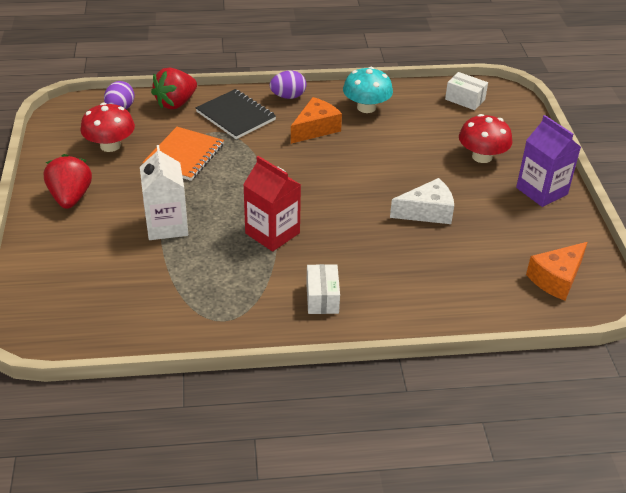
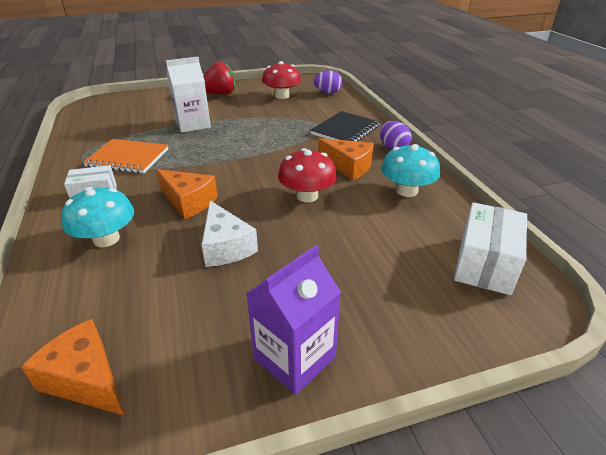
camera: 80 degrees right, 5 degrees down
(176, 103) = (348, 107): red strawberry -> none
(184, 155) = (280, 119): orange notebook -> orange notebook (128, 158)
(272, 233) = (185, 163): red carton -> none
(353, 231) = (189, 202): none -> orange cheese
(404, 282) = (106, 239): none -> turquoise mushroom
(465, 99) = (484, 264): white box -> white box, size x1.53
(482, 156) = (355, 287): red mushroom -> red mushroom (307, 196)

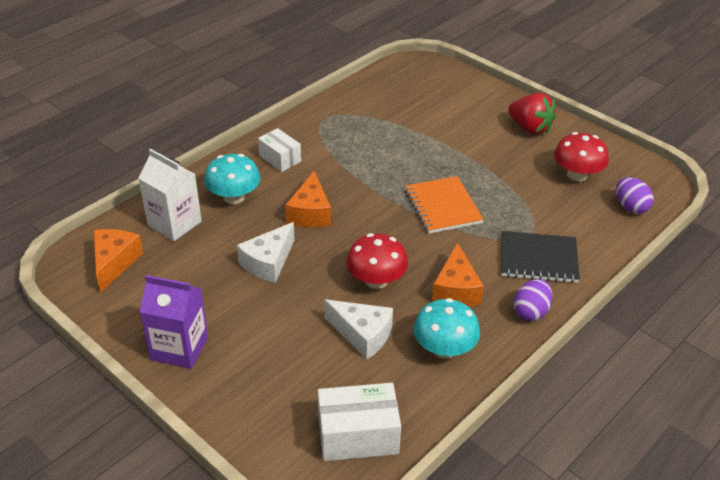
camera: 60 degrees right, 5 degrees up
(128, 158) = (345, 143): orange notebook -> orange notebook (442, 206)
(193, 124) = (441, 146): white carton -> white carton (174, 223)
(365, 223) = (362, 335): none -> white cheese

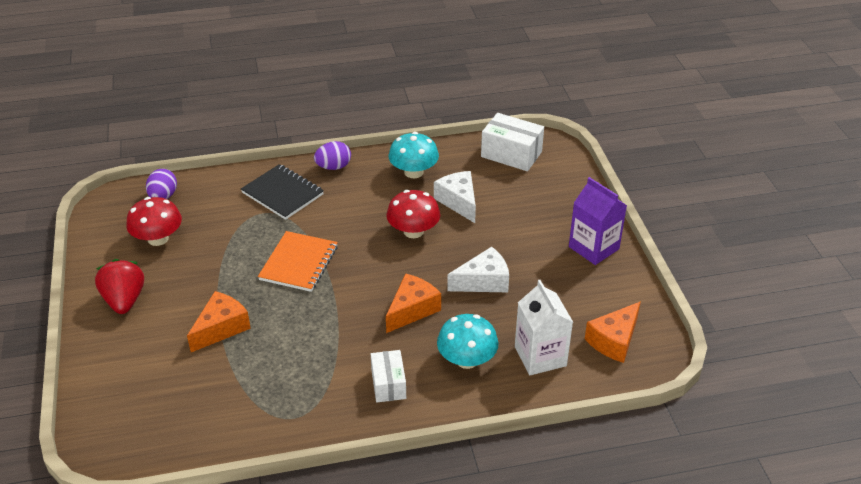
camera: 145 degrees left, 0 degrees up
(456, 289) = (365, 200): orange cheese -> orange cheese (221, 328)

